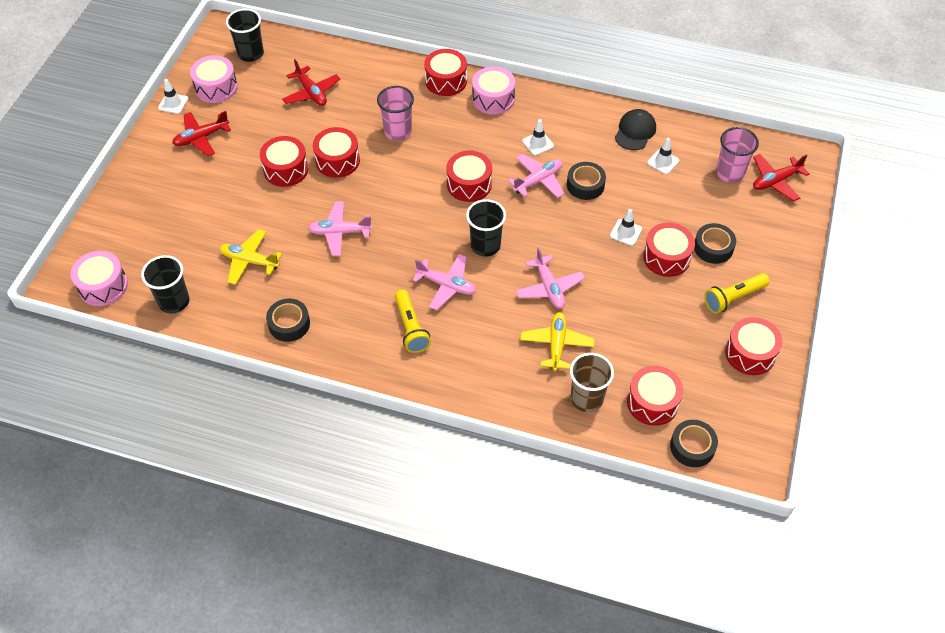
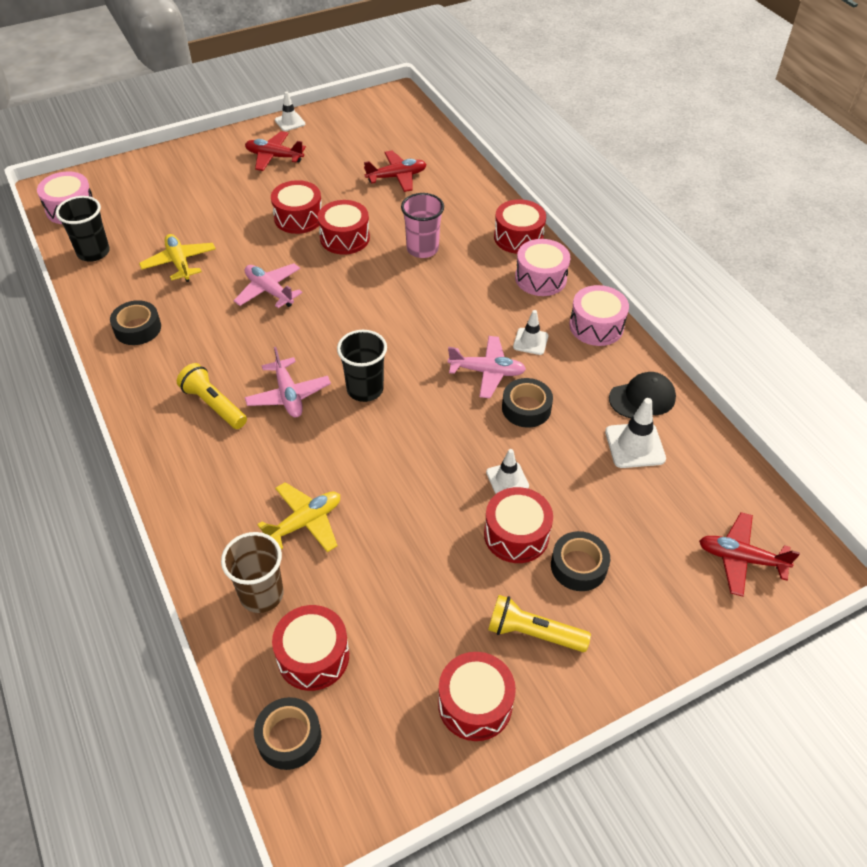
camera: 45 degrees right, 5 degrees down
(216, 87) = (334, 130): pink drum -> pink drum (596, 326)
(250, 54) = (392, 123): black cup -> none
(311, 93) = (396, 177): red plane -> red plane turned 120 degrees counterclockwise
(411, 327) = (214, 405): yellow flashlight -> yellow flashlight turned 105 degrees clockwise
(469, 184) = (422, 330): red drum -> none
(549, 287) = (368, 468): pink plane -> none
(663, 162) = (634, 445): white traffic cone -> white traffic cone, size x1.51
(730, 173) = (696, 510): pink cup -> none

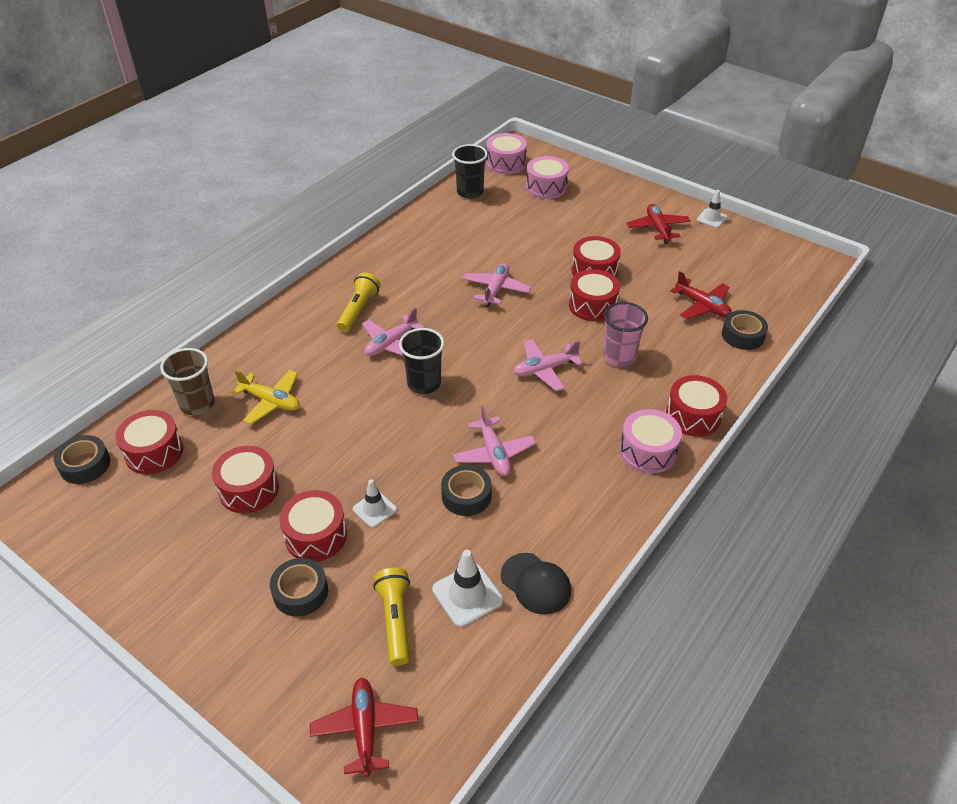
camera: 65 degrees right, 5 degrees down
(137, 328) = (409, 244): black tape -> black tape (743, 335)
(179, 263) = (491, 234): yellow plane -> none
(405, 300) = (545, 369): none -> pink plane
(475, 704) = (139, 563): red drum -> red drum (249, 489)
(530, 341) = (554, 471): white traffic cone -> none
(533, 633) = (218, 580): yellow flashlight -> yellow flashlight (395, 620)
(596, 326) = (612, 516): pink drum -> pink drum (546, 187)

